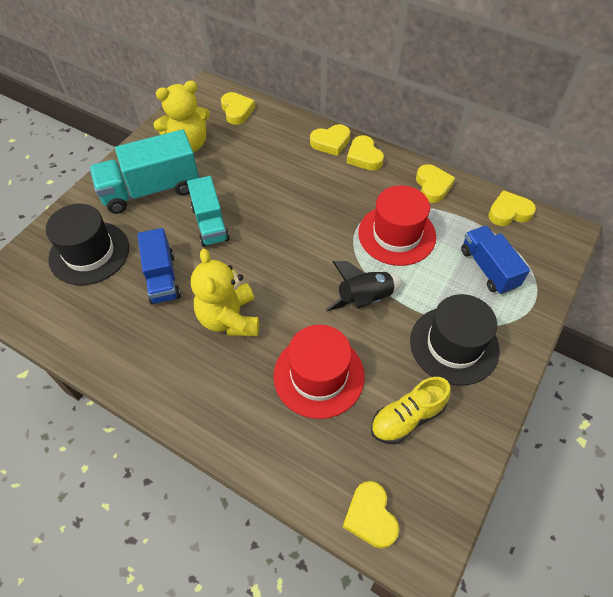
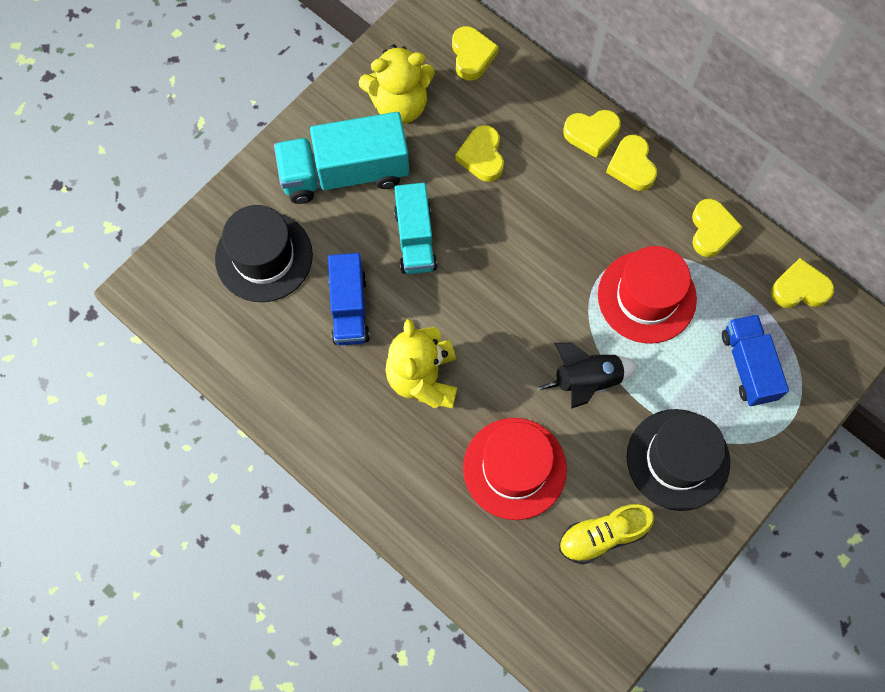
camera: 10 degrees right, 15 degrees up
(370, 517) = (539, 633): yellow heart -> yellow heart (482, 156)

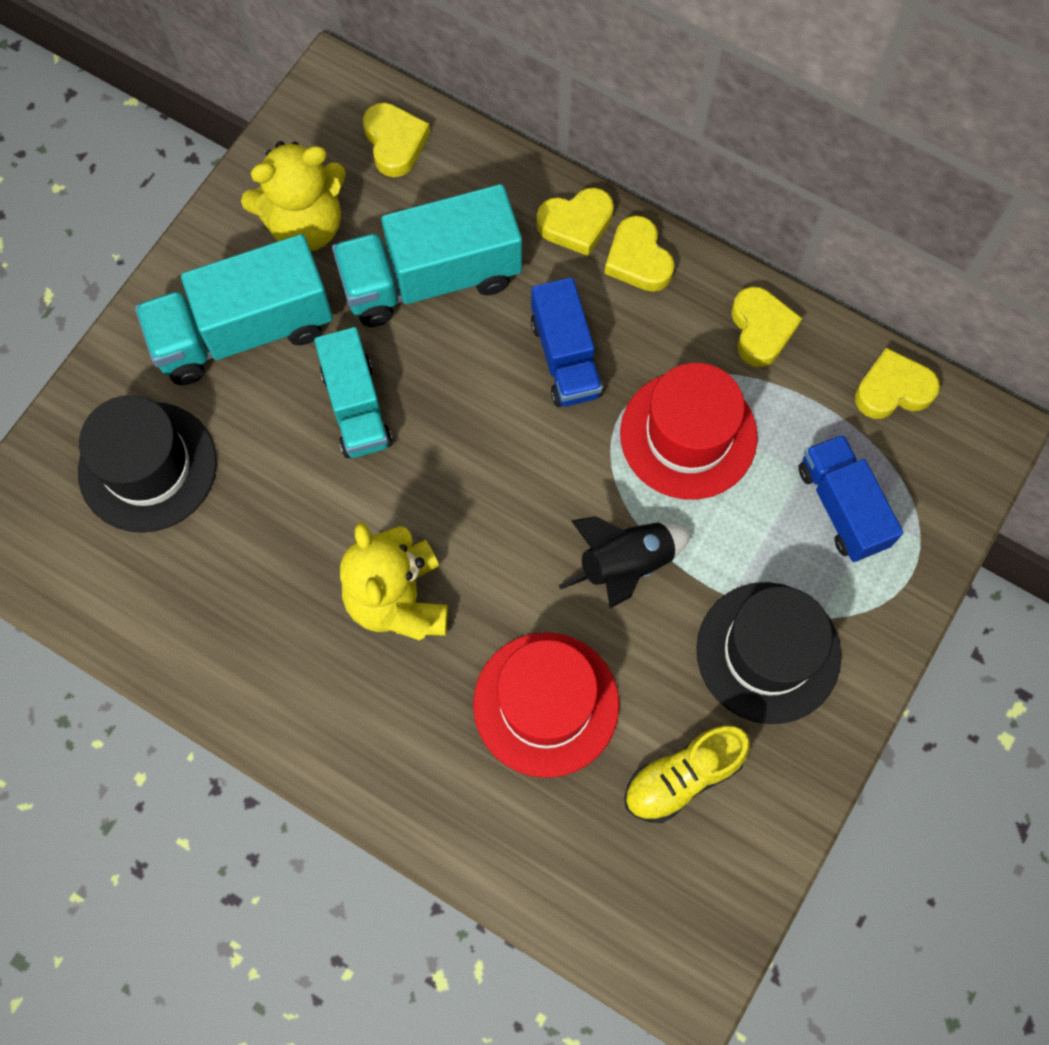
camera: 10 degrees left, 0 degrees up
(349, 308) = (280, 519): blue truck -> blue truck (565, 357)
(482, 156) = (431, 278): yellow heart -> turquoise truck

